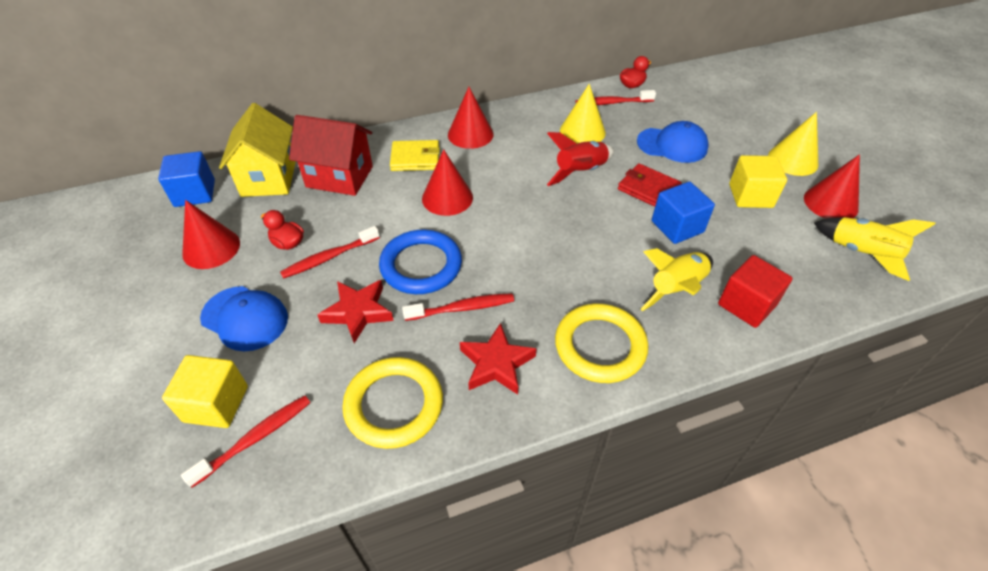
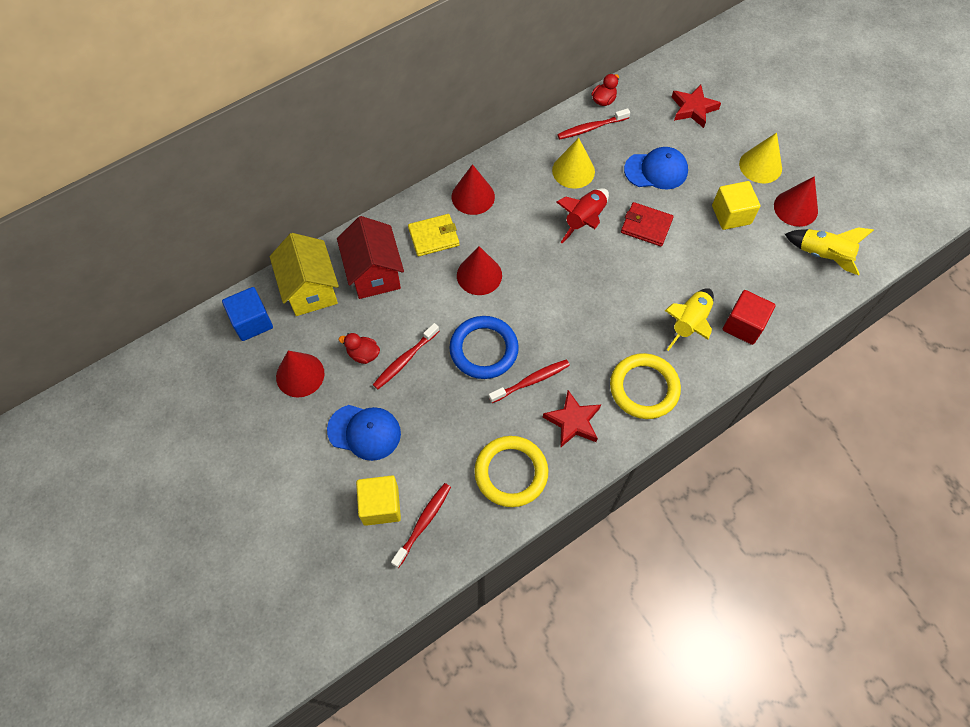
camera: 15 degrees left, 15 degrees up
(339, 177) = (374, 273): red house -> red house turned 75 degrees clockwise
(358, 312) = (451, 404): red star -> red star (693, 109)
(677, 226) = (678, 261): blue cube -> none

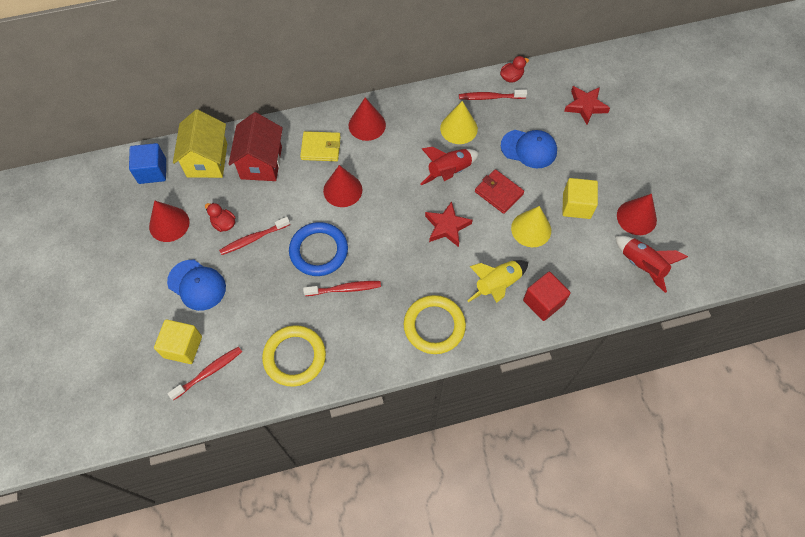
camera: 20 degrees right, 0 degrees up
(573, 421) = (363, 333): red star -> red star (447, 227)
(760, 166) = (622, 172): yellow cone -> yellow cone (531, 229)
(823, 255) = (642, 265): yellow rocket -> red rocket

